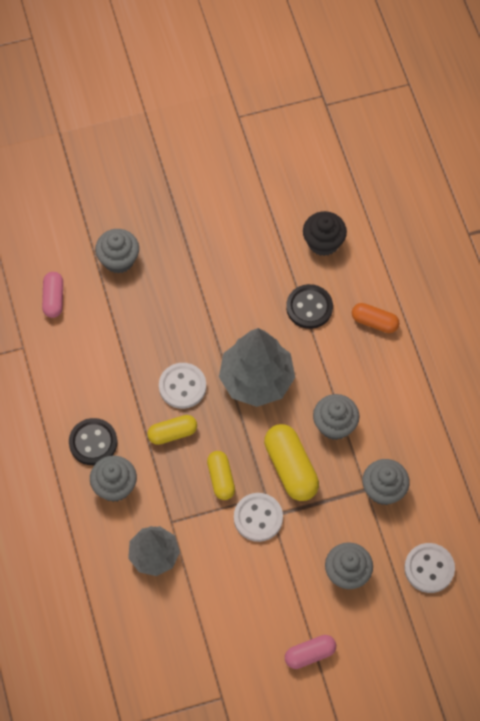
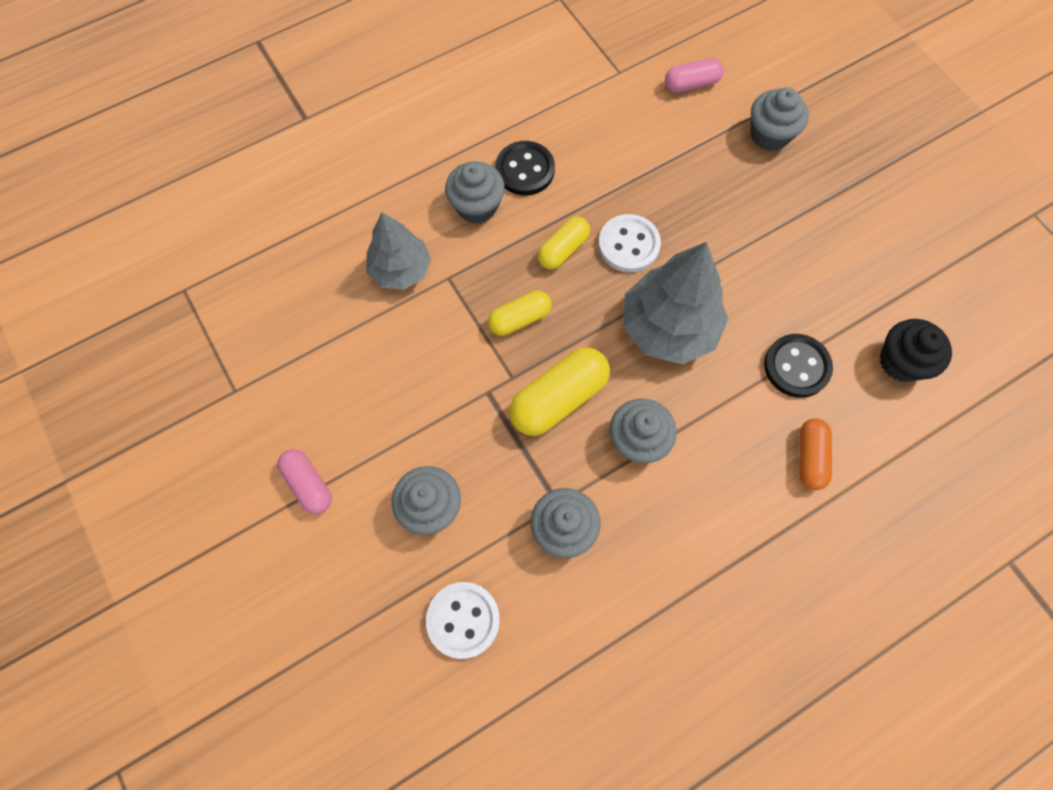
camera: 75 degrees right, 5 degrees up
(172, 433) = (563, 249): yellow capsule -> yellow capsule turned 75 degrees clockwise
(258, 518) = (479, 375): white button -> none

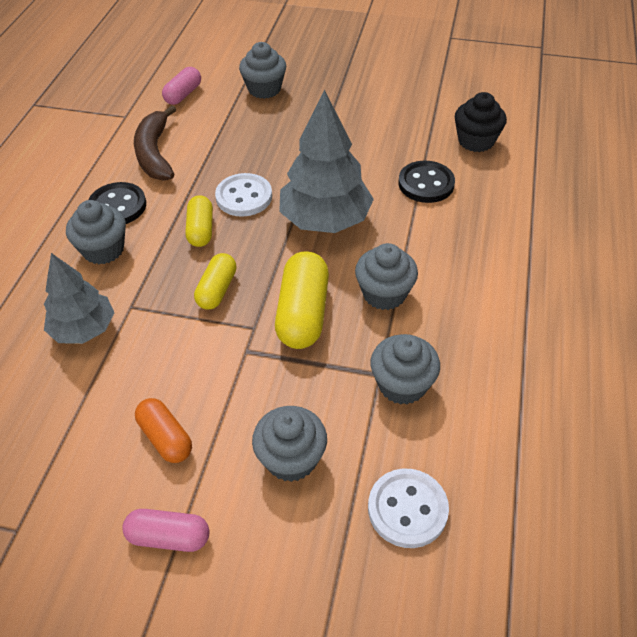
camera: 45 degrees left, 20 degrees down
(604, 136) = (155, 153): none -> brown banana
(810, 457) = (492, 221): orange capsule -> orange capsule (166, 438)

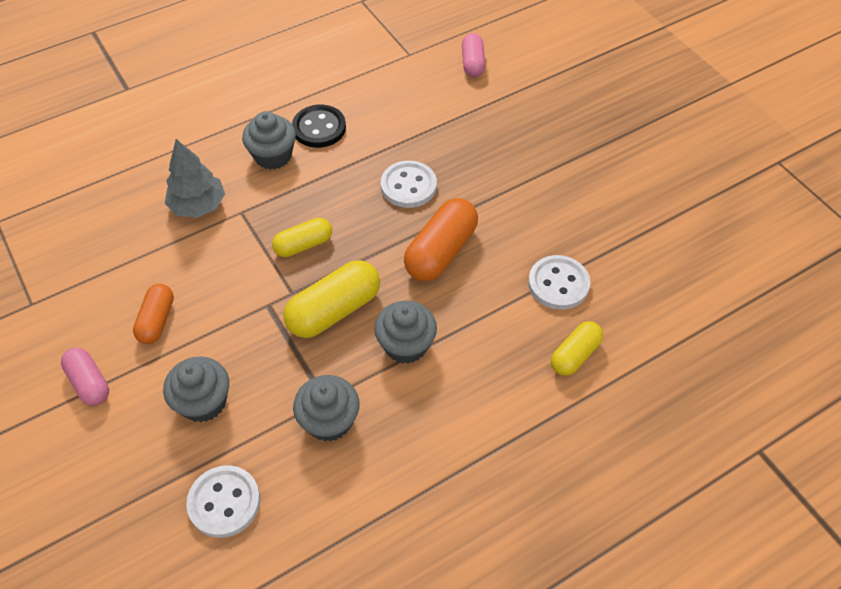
camera: 45 degrees right, 5 degrees up
(155, 153) = (392, 102): brown banana -> none
(183, 94) = (472, 63): pink capsule -> pink capsule turned 75 degrees counterclockwise
(201, 230) = (348, 190): yellow capsule -> yellow capsule (575, 355)
(264, 89) = (540, 101): grey cupcake -> none
(325, 220) = (441, 251): grey tree -> orange capsule
(426, 184) = (558, 284): black button -> white button
(476, 141) = (656, 280): black cupcake -> none

